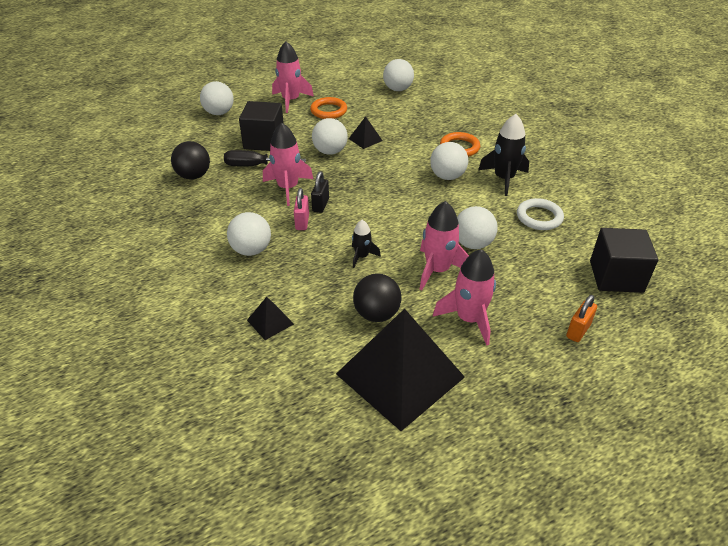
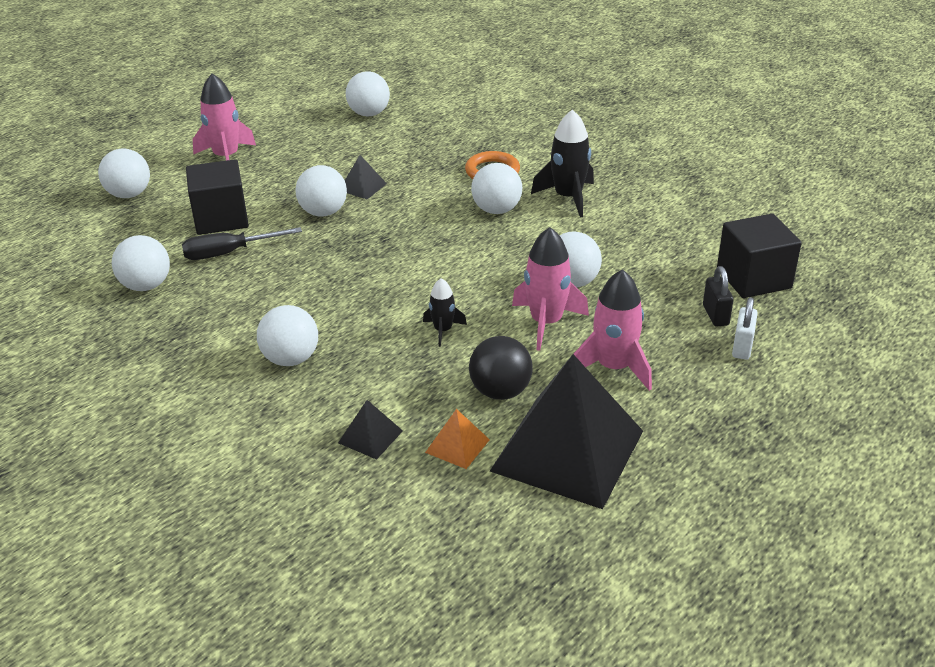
camera: 20 degrees left, 5 degrees down
(194, 176) = (146, 285): black ball -> white ball
(288, 188) = (293, 271): pink rocket -> none
(302, 222) = (339, 308): pink padlock -> none
(320, 205) = (351, 282): black padlock -> black padlock (715, 315)
(324, 347) = (457, 446): none -> orange pyramid
(328, 111) = (289, 160): orange ring -> none
(539, 217) = (634, 233): white ring -> none
(578, 331) = (742, 347): orange padlock -> white padlock

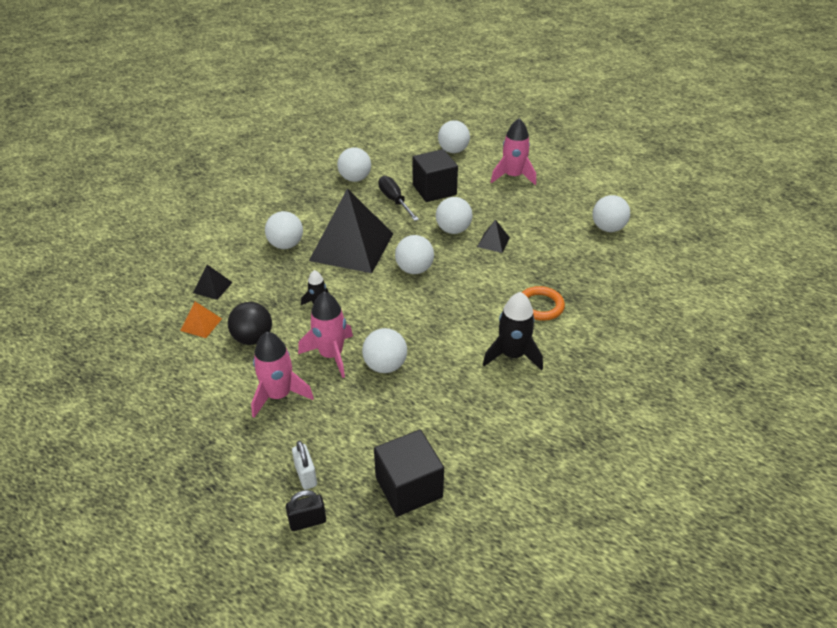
camera: 80 degrees right, 5 degrees up
(496, 210) = (480, 314): white ball -> white ball (414, 269)
(568, 451) = (191, 376): black pyramid -> black pyramid (351, 247)
(715, 315) = (349, 458): black padlock -> black padlock (307, 521)
(742, 347) = (306, 475): white padlock -> white padlock turned 60 degrees clockwise

